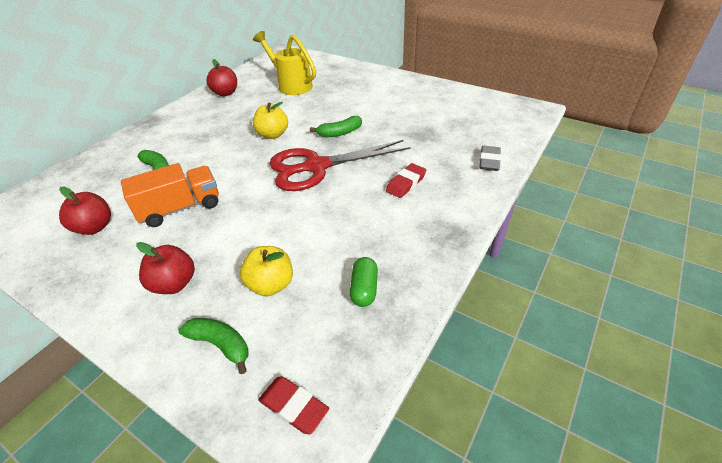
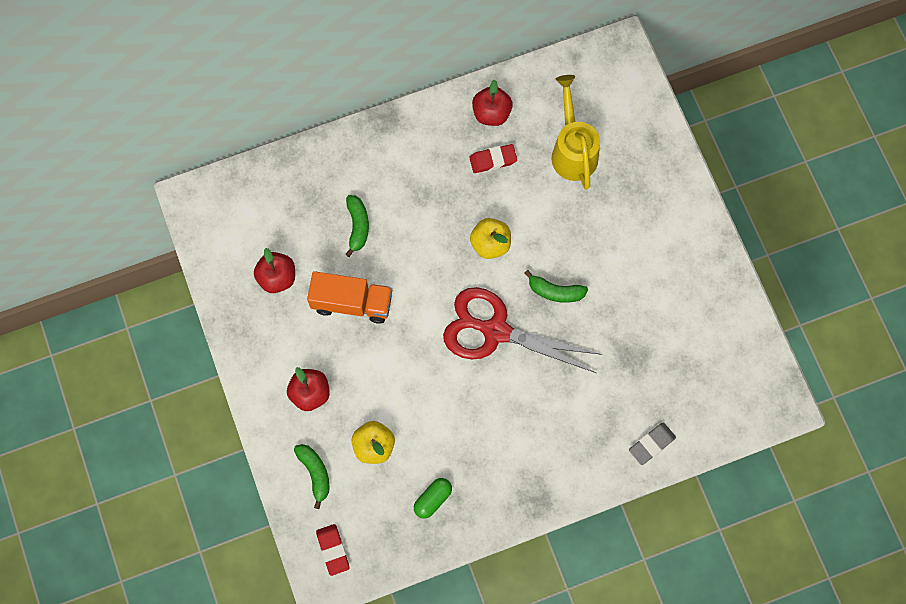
camera: 35 degrees right, 30 degrees up
(406, 183) = (553, 415): red eraser -> red eraser (493, 160)

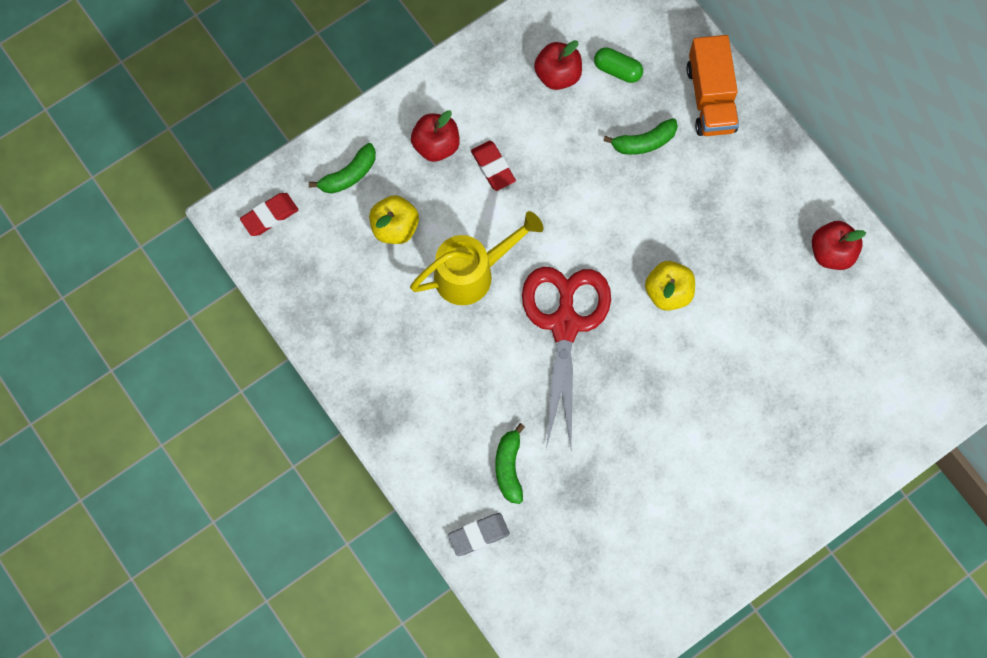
camera: 75 degrees right, 0 degrees up
(352, 303) = (552, 160): orange truck -> orange truck (710, 98)
(433, 499) = (351, 305): green capsule -> green capsule (617, 70)
(493, 160) = (773, 269): red eraser -> red eraser (493, 167)
(555, 291) = (632, 380): green banana -> green banana (509, 467)
(573, 150) = (816, 358): yellow watering can -> yellow watering can (472, 273)
(651, 444) = (479, 535): grey eraser -> grey eraser turned 60 degrees counterclockwise

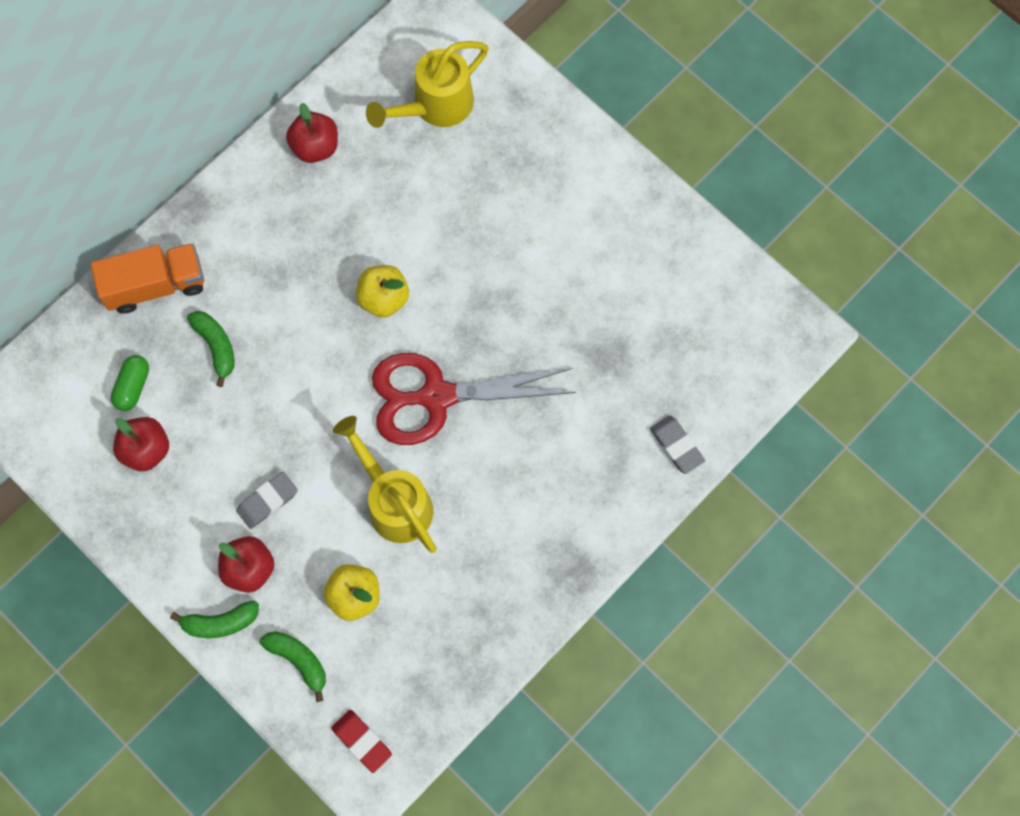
camera: 100 degrees left, 0 degrees up
(493, 167) = (267, 501): red eraser -> grey eraser
(509, 467) = (600, 428): green banana -> green banana (220, 622)
(862, 370) = (435, 106): none -> yellow watering can

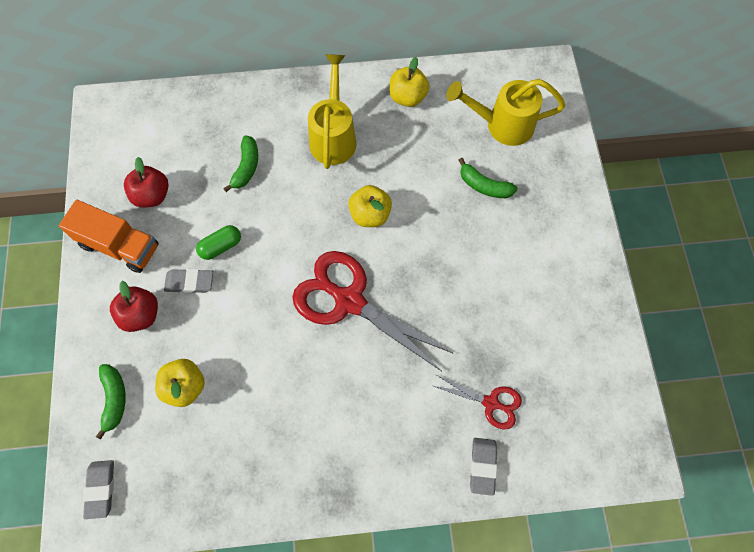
camera: 40 degrees right, 5 degrees down
(133, 386) = (179, 154): green capsule -> green capsule (221, 246)
(155, 285) = (245, 107): orange truck -> orange truck (119, 246)
(220, 622) = (93, 334): green banana -> green banana (484, 186)
(315, 147) = (407, 97): red apple -> yellow apple
(362, 741) = (101, 489): red eraser -> grey eraser
(394, 502) = (263, 347): yellow watering can -> yellow watering can (333, 136)
(640, 386) = (491, 403): none -> red scissors

